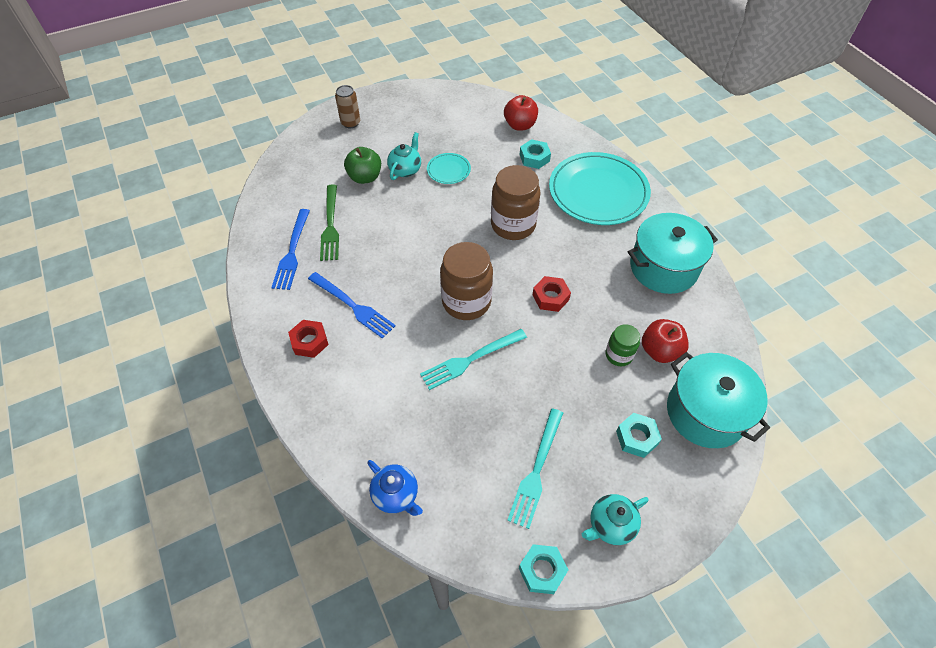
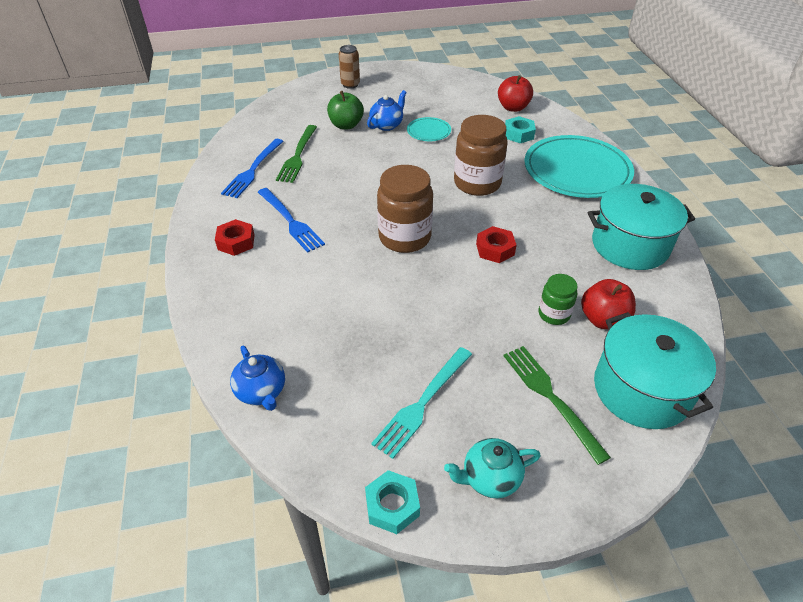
camera: 15 degrees right, 10 degrees down
(405, 170) = (387, 125): turquoise teapot -> blue teapot
(470, 360) = (388, 287): turquoise fork -> none
(637, 438) = (550, 397): turquoise nut -> green fork

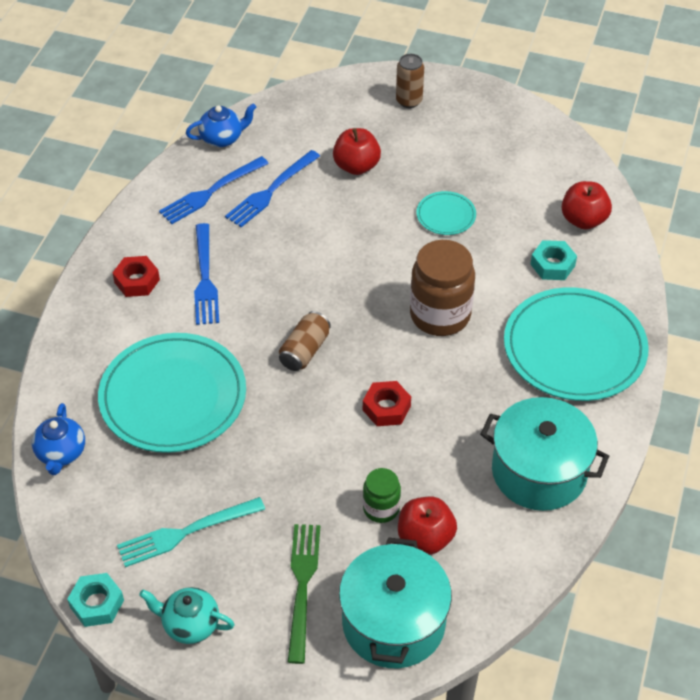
camera: 30 degrees right, 5 degrees up
(297, 156) = (270, 191): green fork -> blue fork
(328, 307) = (173, 396): none -> turquoise plate
(346, 125) = (356, 166): green apple -> red apple
(387, 125) = (404, 185): blue teapot -> blue teapot (222, 138)
(404, 237) = (304, 350): brown jar -> brown can

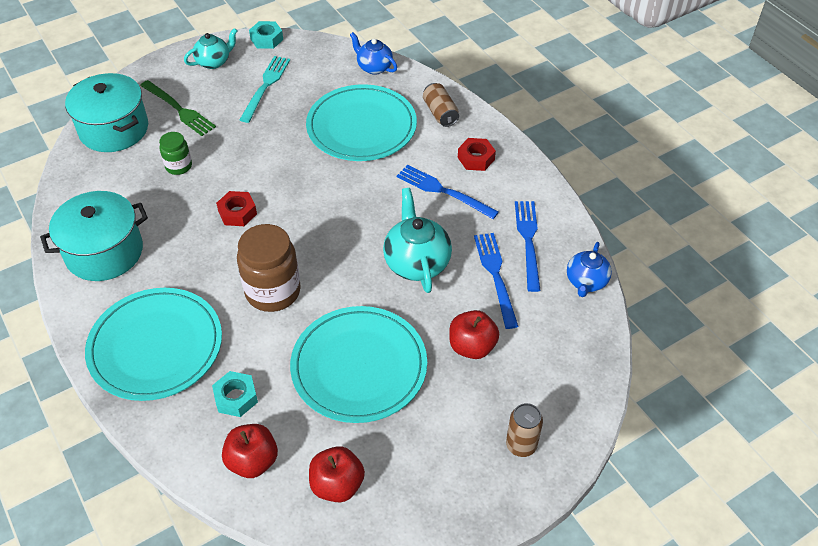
camera: 130 degrees right, 0 degrees up
(304, 350) = (326, 203): brown can -> brown can (440, 113)
(309, 245) = (416, 263): none -> turquoise teapot
(425, 538) = (138, 172): red apple -> red apple (337, 485)
(446, 215) = (359, 367): turquoise plate -> turquoise plate, size x2.21

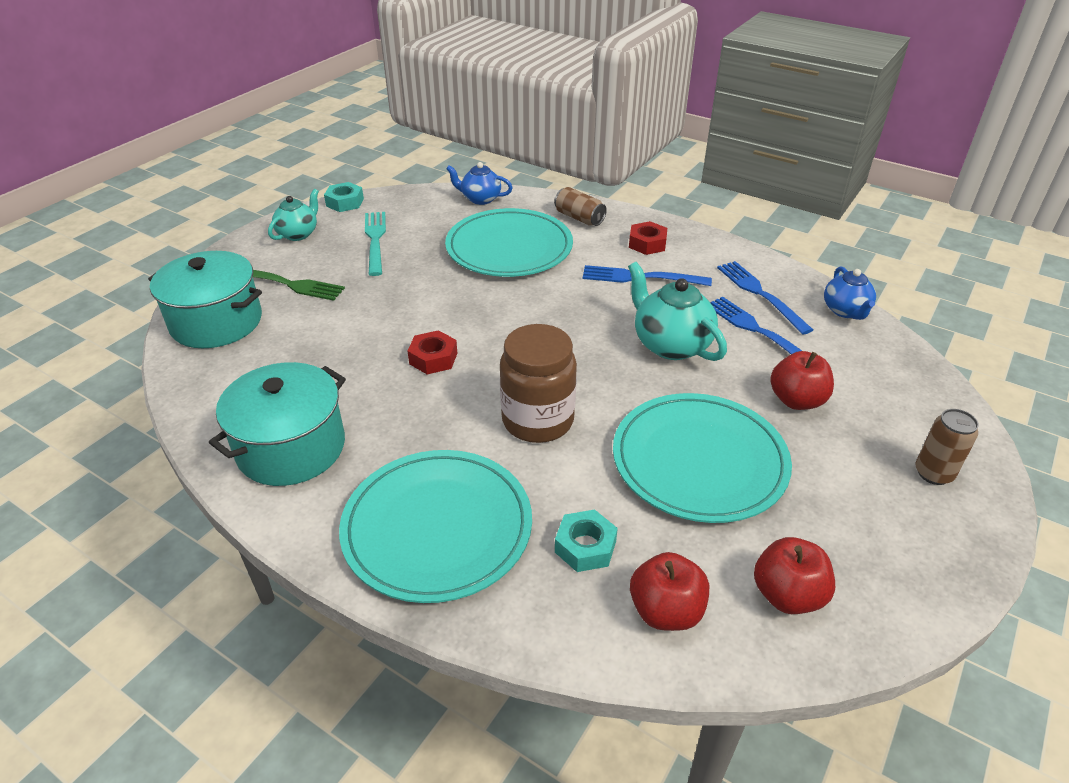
camera: 25 degrees left, 10 degrees down
(178, 166) = (326, 335): green jar -> none

